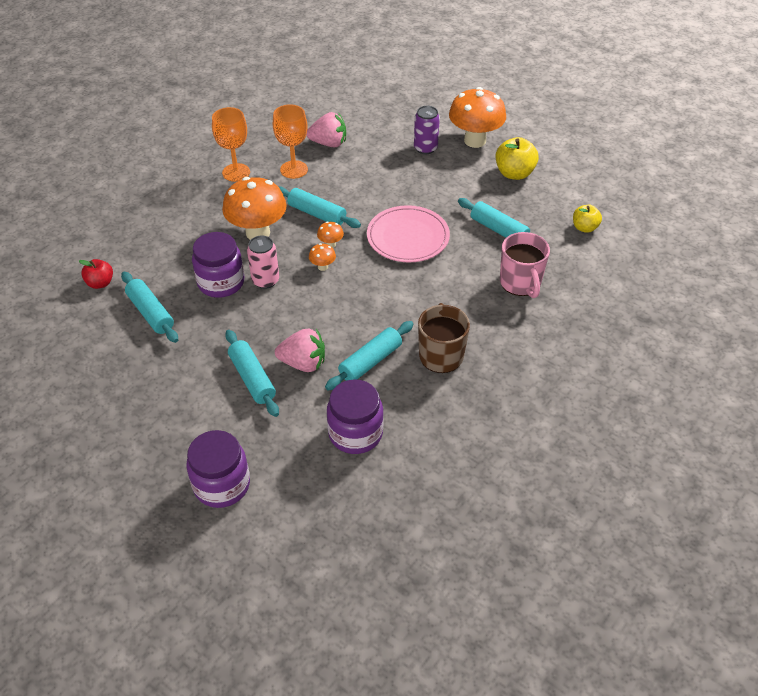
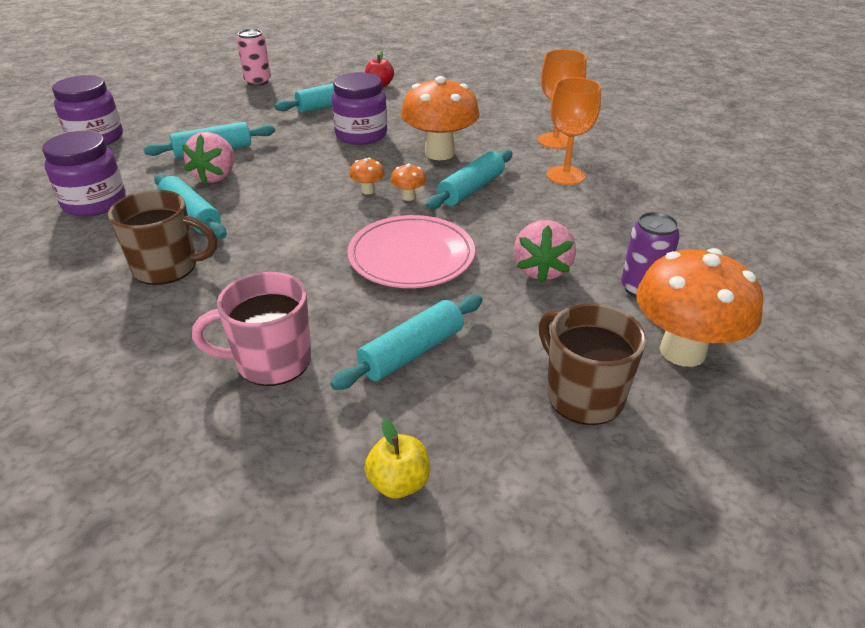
camera: 95 degrees right, 10 degrees down
(265, 280) = (355, 157): pink can -> pink can (258, 82)
(329, 143) = (632, 201): pink strawberry -> pink strawberry (541, 270)
(514, 173) = (582, 395): yellow apple -> brown mug

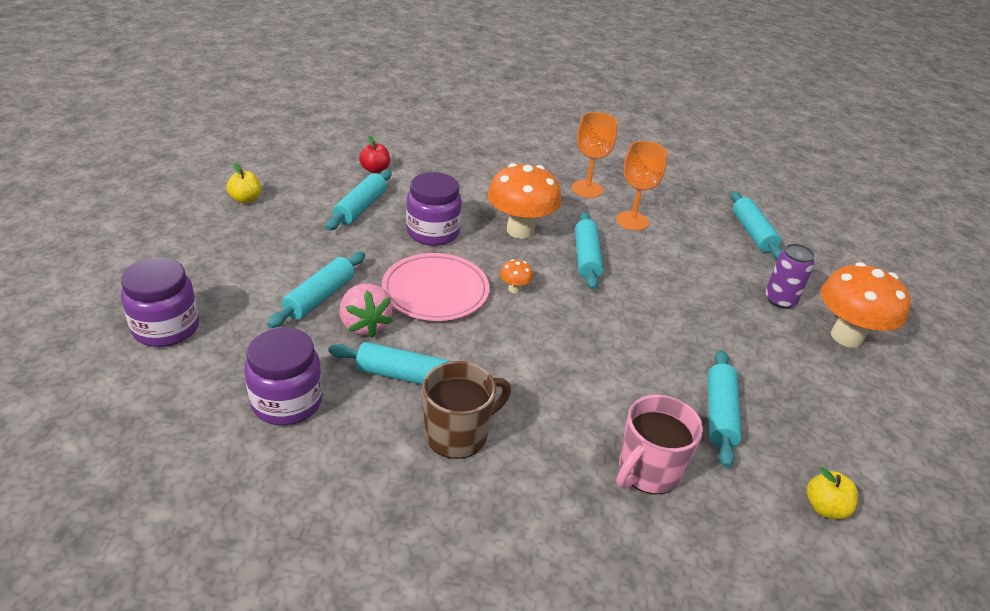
camera: 40 degrees left, 0 degrees up
(258, 82) = (246, 199): pink can -> yellow apple
(408, 197) = (552, 283): orange mushroom -> none
(411, 256) = (622, 337): pink plate -> pink plate (435, 291)
(541, 270) = (713, 311): pink strawberry -> none
(582, 395) = (837, 393): brown mug -> none
(700, 223) = (752, 233): none -> turquoise rolling pin

